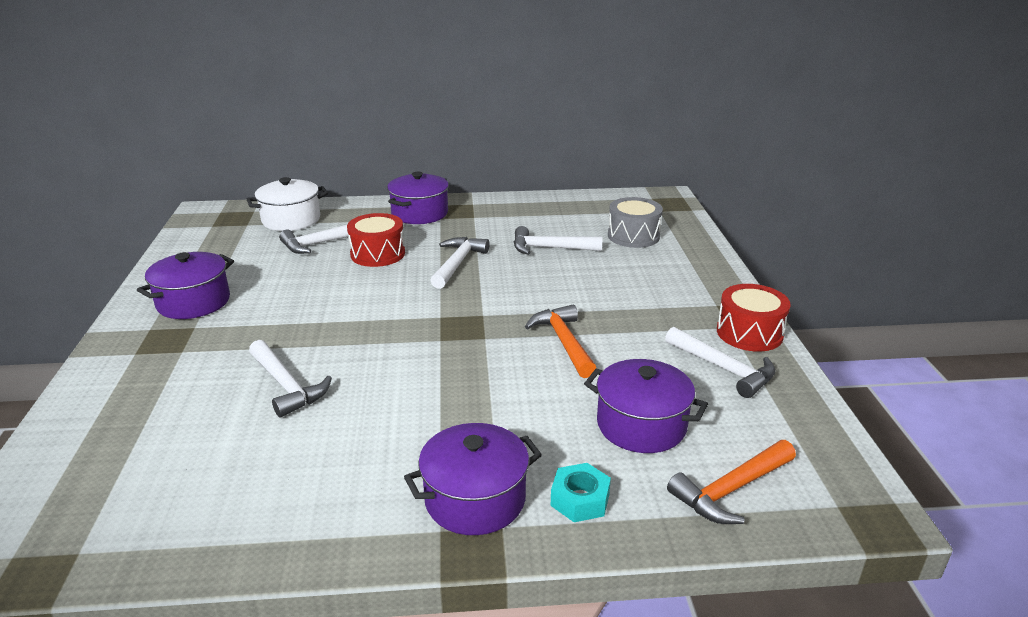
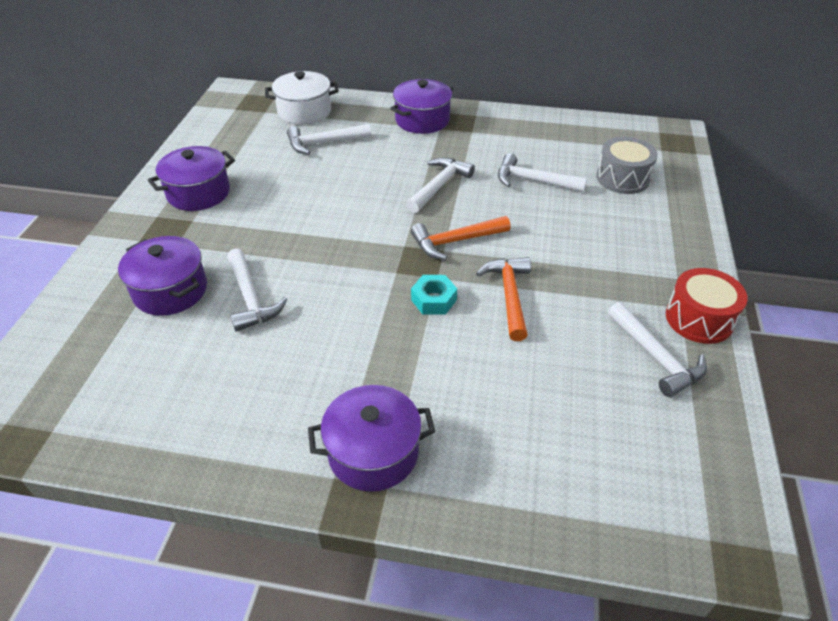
camera: 15 degrees right, 15 degrees up
(378, 254) = (369, 163): red drum -> none
(580, 499) = (465, 474): turquoise nut -> turquoise nut (434, 300)
(641, 425) = (550, 406): purple pot -> purple pot (170, 291)
(731, 490) = (610, 497): orange hammer -> orange hammer (455, 241)

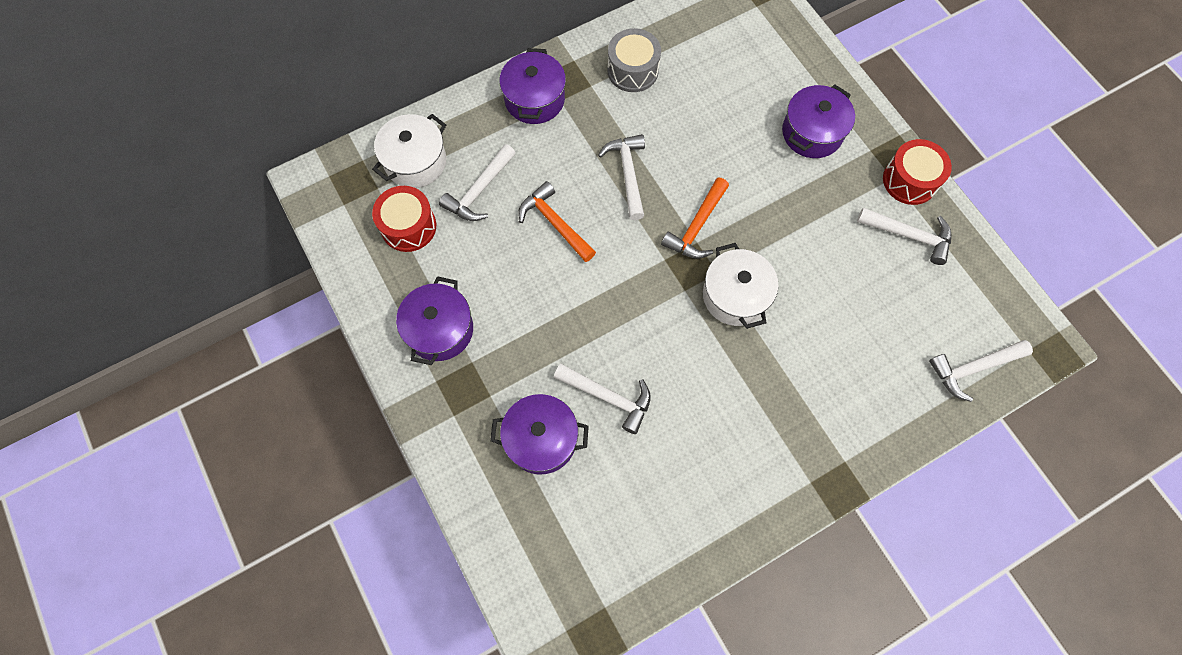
camera: 40 degrees left, 25 degrees up
(256, 136) = (408, 226): none -> red drum
(373, 452) = (815, 446): purple pot -> purple pot (812, 133)
(434, 300) = (735, 296): turquoise nut -> white pot
(509, 296) = (780, 252): orange hammer -> orange hammer (555, 223)
(533, 181) = (693, 115): white hammer -> white hammer (973, 368)
(622, 178) = (755, 63): grey drum -> grey drum (632, 70)

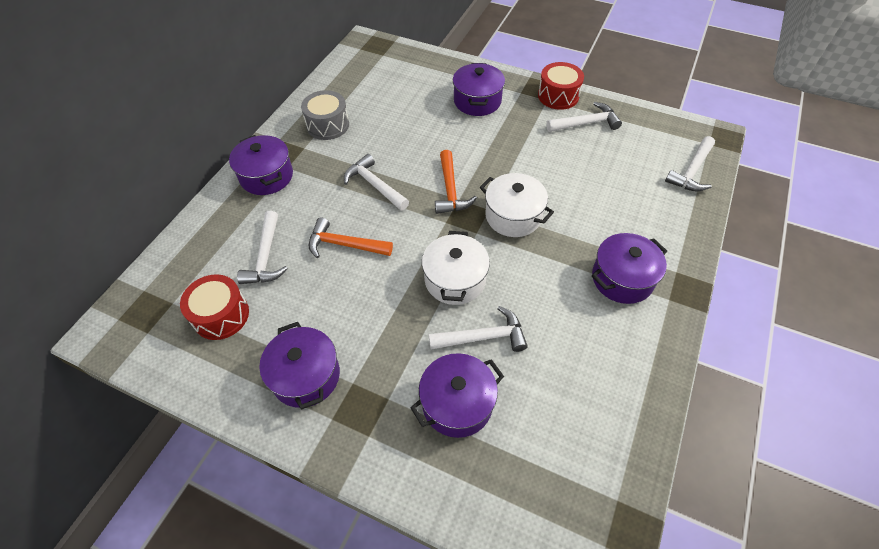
camera: 35 degrees left, 15 degrees down
(415, 162) = (195, 266): white pot -> white pot (455, 280)
(784, 431) = (622, 279): none -> purple pot

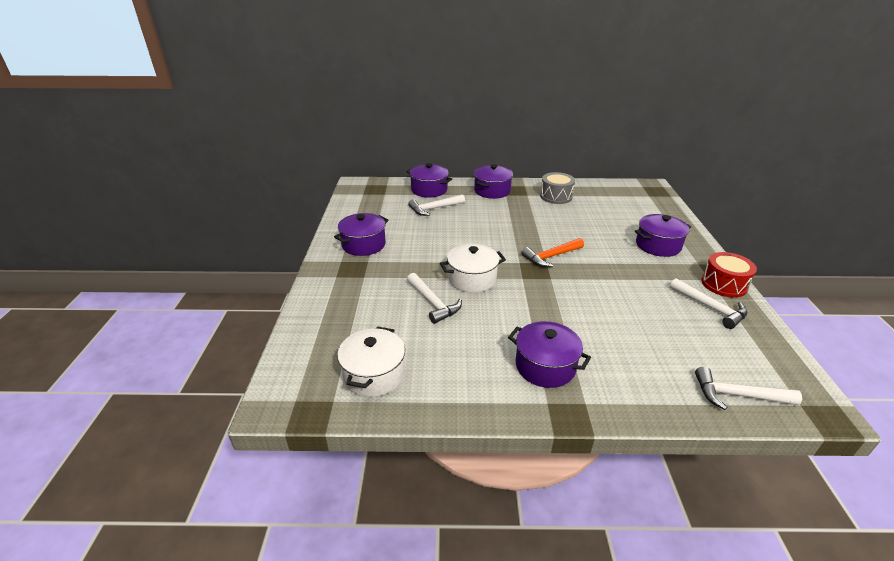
camera: 65 degrees right, 20 degrees down
(221, 315) = (386, 208): red drum -> none
(345, 244) = (465, 230): orange hammer -> none
(375, 185) = (523, 227): white hammer -> none
(457, 403) = (374, 304): purple pot -> purple pot (429, 190)
(513, 216) = (555, 291): white pot -> white pot (374, 374)

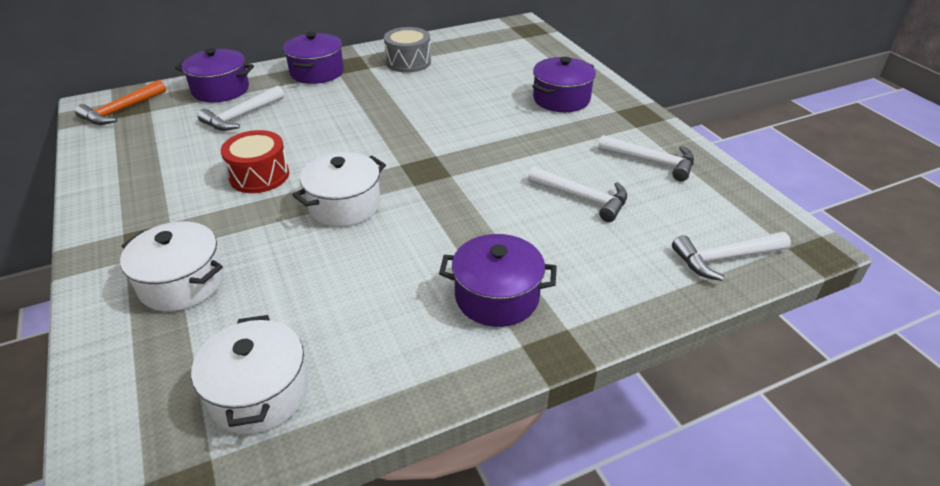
camera: 25 degrees left, 5 degrees up
(360, 298) = (182, 283): none -> white pot
(363, 245) = (150, 198): purple pot -> none
(433, 303) = (302, 257): white hammer -> white hammer (583, 198)
(551, 257) = (438, 146): orange hammer -> orange hammer (121, 110)
(724, 284) = (653, 129): red drum -> red drum (259, 175)

